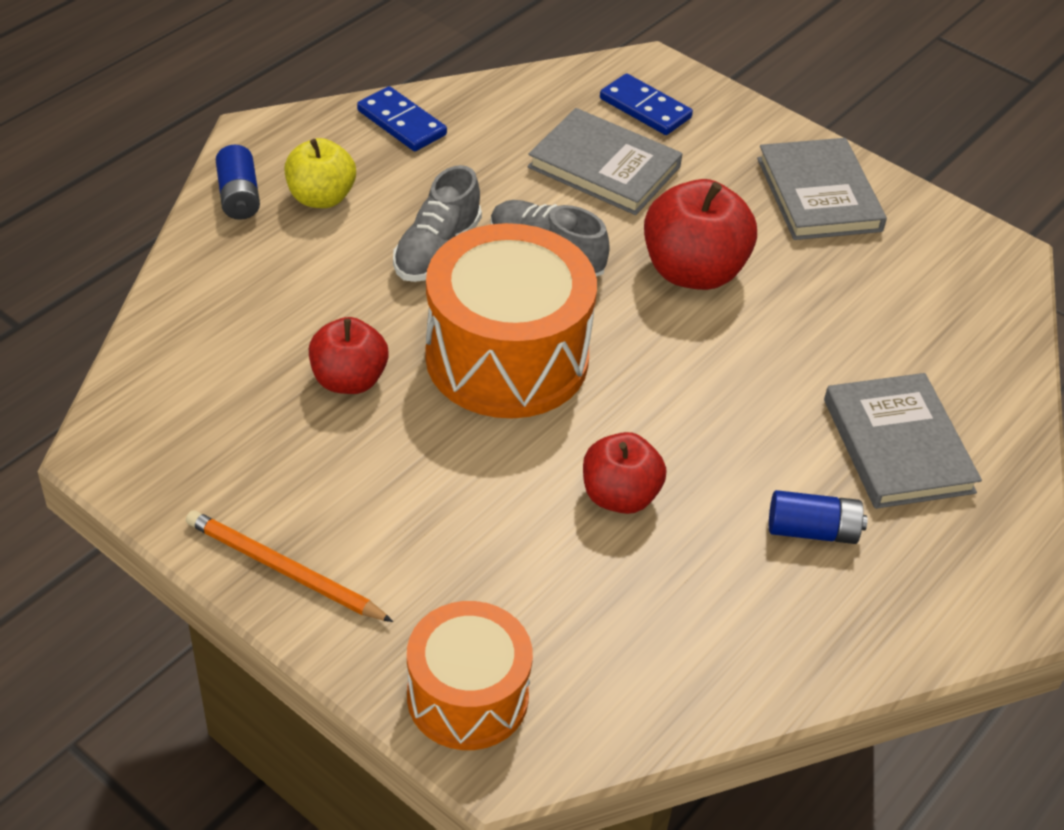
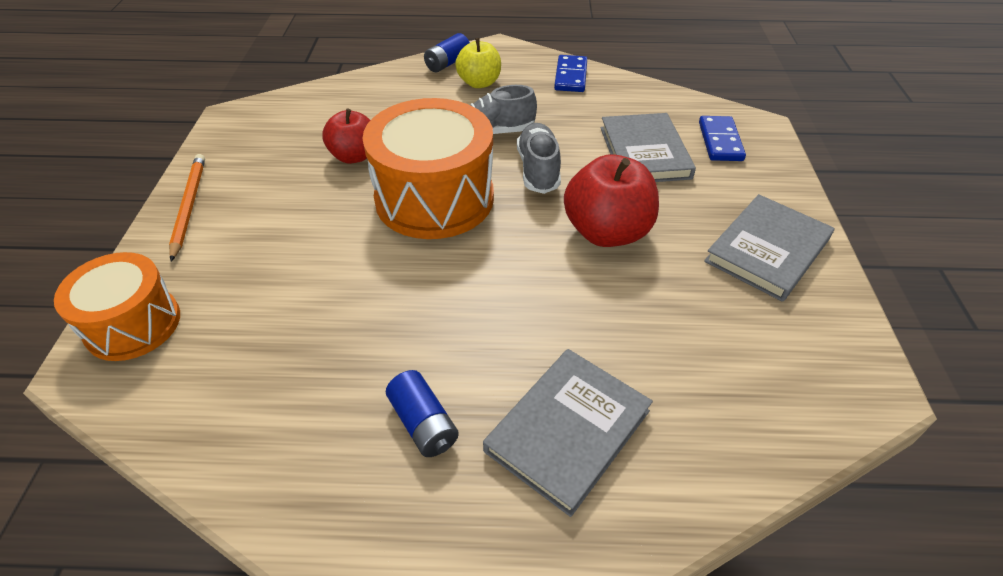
camera: 55 degrees right, 0 degrees up
(619, 496) = (363, 303): red apple -> none

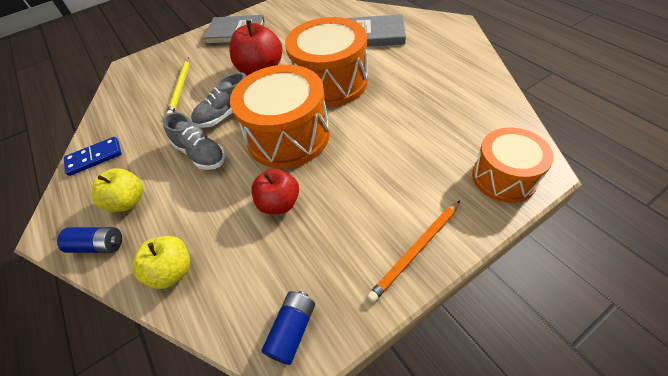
camera: 120 degrees left, 5 degrees up
(371, 88) = (172, 271): none -> yellow apple
(423, 423) = (413, 60): blue battery -> blue battery (292, 330)
(490, 285) = (330, 82): none -> orange drum
(644, 152) = (180, 88): grey book -> yellow pencil
(720, 141) = (152, 70): blue domino -> none

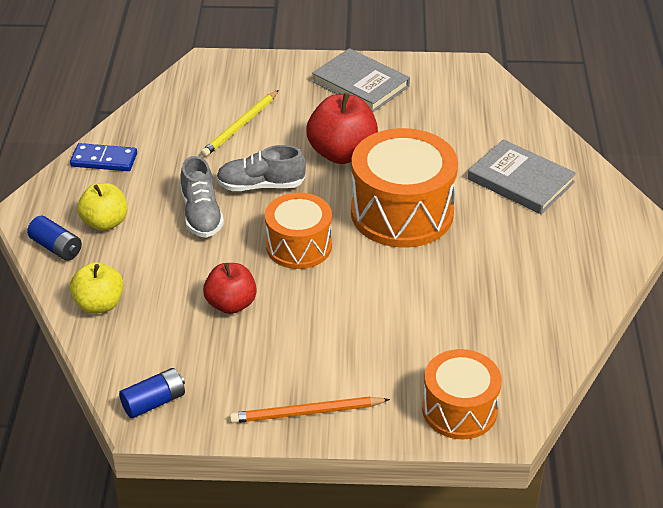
camera: 30 degrees right, 10 degrees down
(288, 136) = (299, 246): orange drum -> orange drum, size x0.62

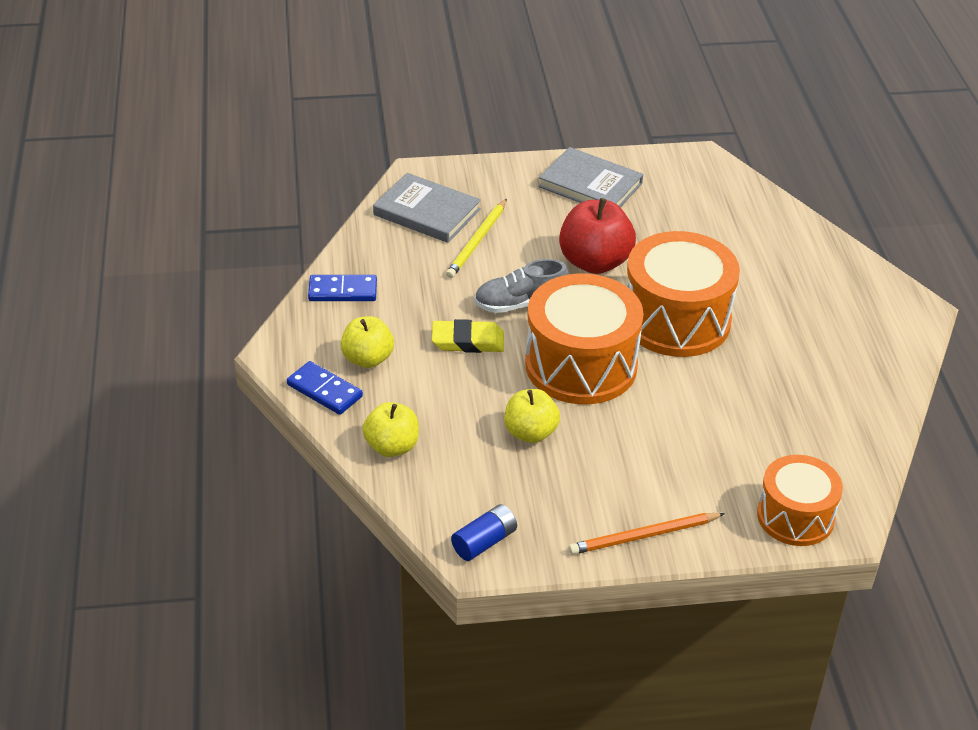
camera: 10 degrees left, 0 degrees up
(56, 247) = (324, 390): blue battery -> blue domino
(201, 215) = (468, 341): grey shoe -> yellow eraser
(231, 304) = (530, 433): red apple -> yellow apple
(299, 246) = (581, 365): orange drum -> orange drum, size x1.61
(520, 181) = (787, 276): grey book -> grey book (427, 212)

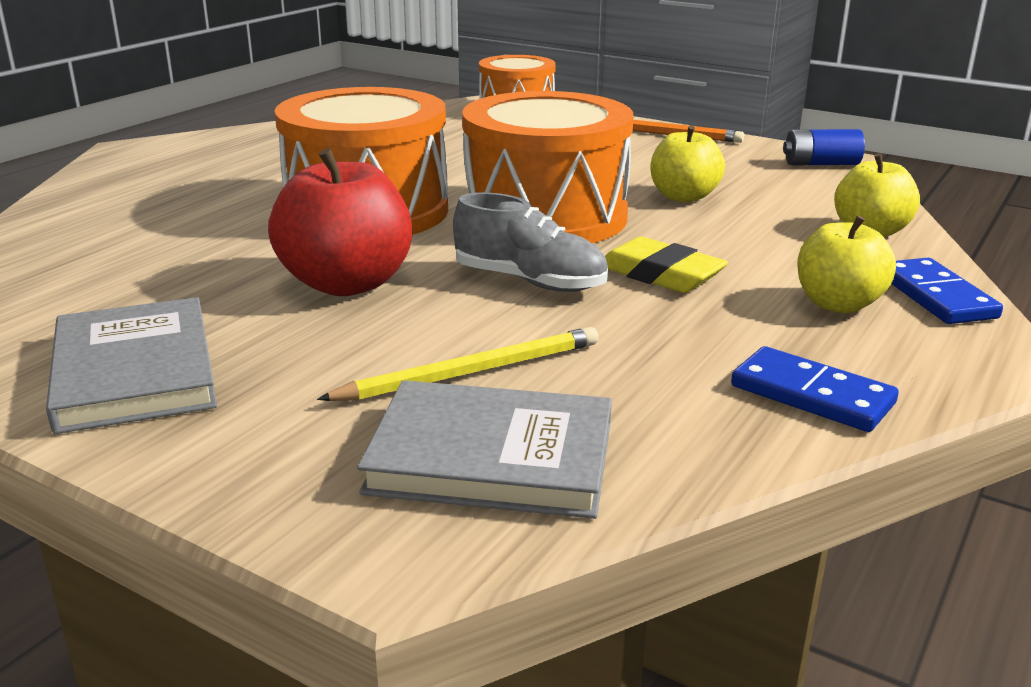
camera: 140 degrees left, 15 degrees down
(427, 212) = (491, 457): grey book -> grey book turned 60 degrees counterclockwise

